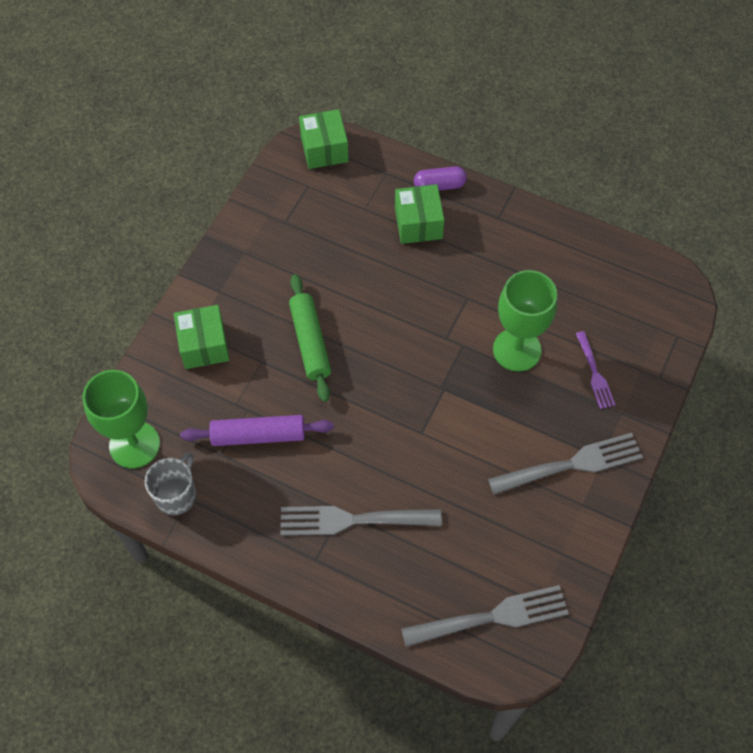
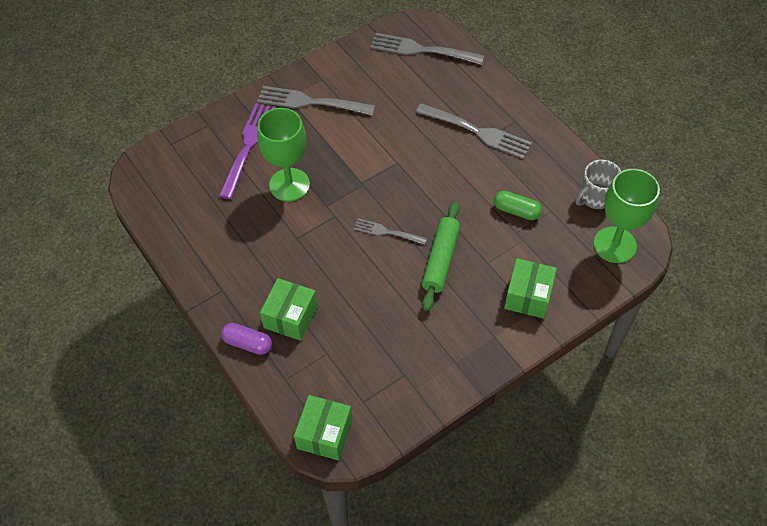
camera: 150 degrees left, 5 degrees down
(258, 435) = (516, 211): purple rolling pin -> green capsule
(381, 346) = (387, 232): none -> grey fork
(594, 373) = (248, 146): purple fork -> purple fork, size x1.75

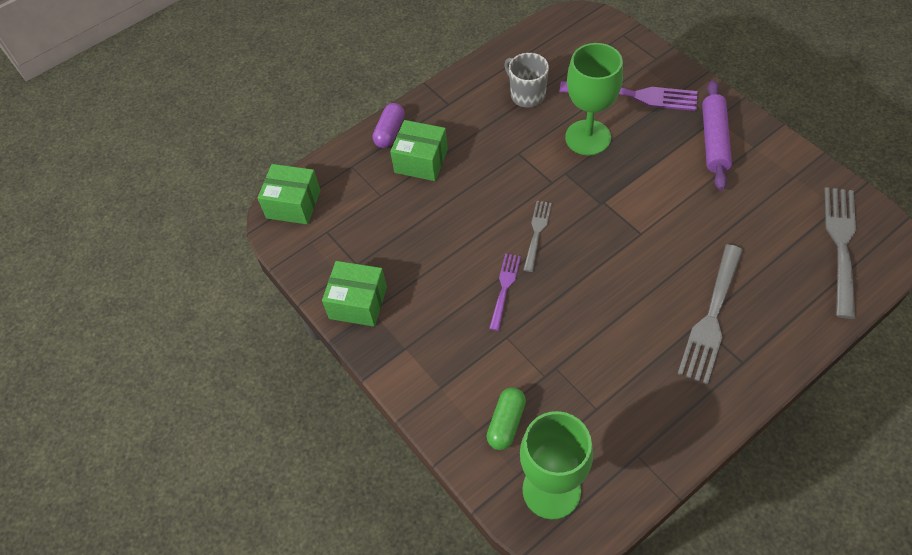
camera: 90 degrees right, 0 degrees up
(311, 102) = (714, 141): grey fork -> purple rolling pin
(440, 260) = (505, 288): green rolling pin -> purple fork
(516, 211) = (589, 367): green capsule -> green capsule (506, 423)
(528, 296) = (462, 383): green box -> green box (358, 303)
(595, 198) = (628, 466): grey mug -> grey mug (527, 95)

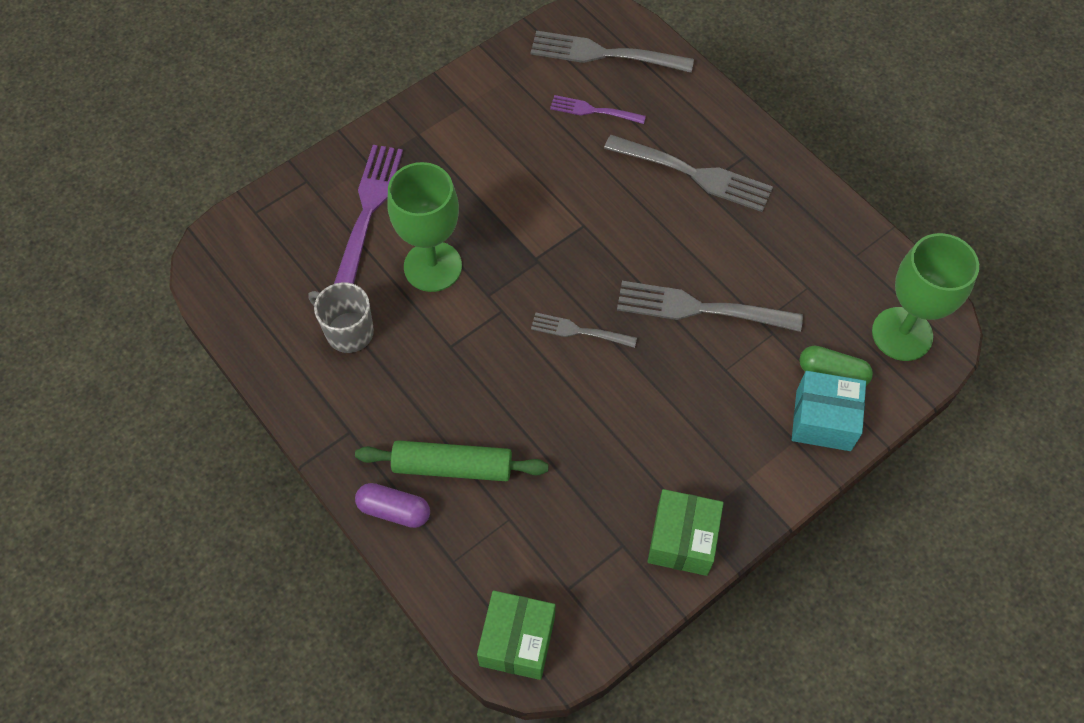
camera: 95 degrees left, 5 degrees up
(421, 161) = (452, 467): green box -> green rolling pin
(459, 412) = (823, 420): none -> turquoise box
(505, 288) = (659, 369): purple fork -> purple fork (593, 110)
(527, 95) = (348, 332): grey mug -> grey mug turned 75 degrees clockwise
(565, 319) = (700, 308): none -> grey fork
(714, 141) = (452, 139): purple rolling pin -> none

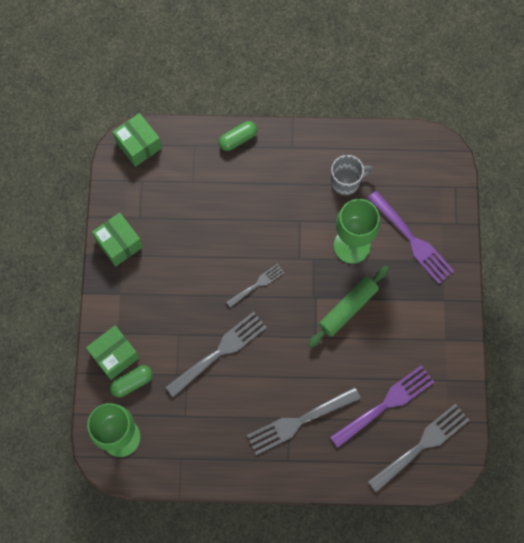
camera: 130 degrees right, 10 degrees up
(394, 510) = (238, 139): purple capsule -> green capsule
(452, 467) = (237, 177): green rolling pin -> green rolling pin (348, 308)
(593, 110) = (385, 404): purple fork -> purple fork, size x1.75
(823, 420) = (114, 355): turquoise box -> green box

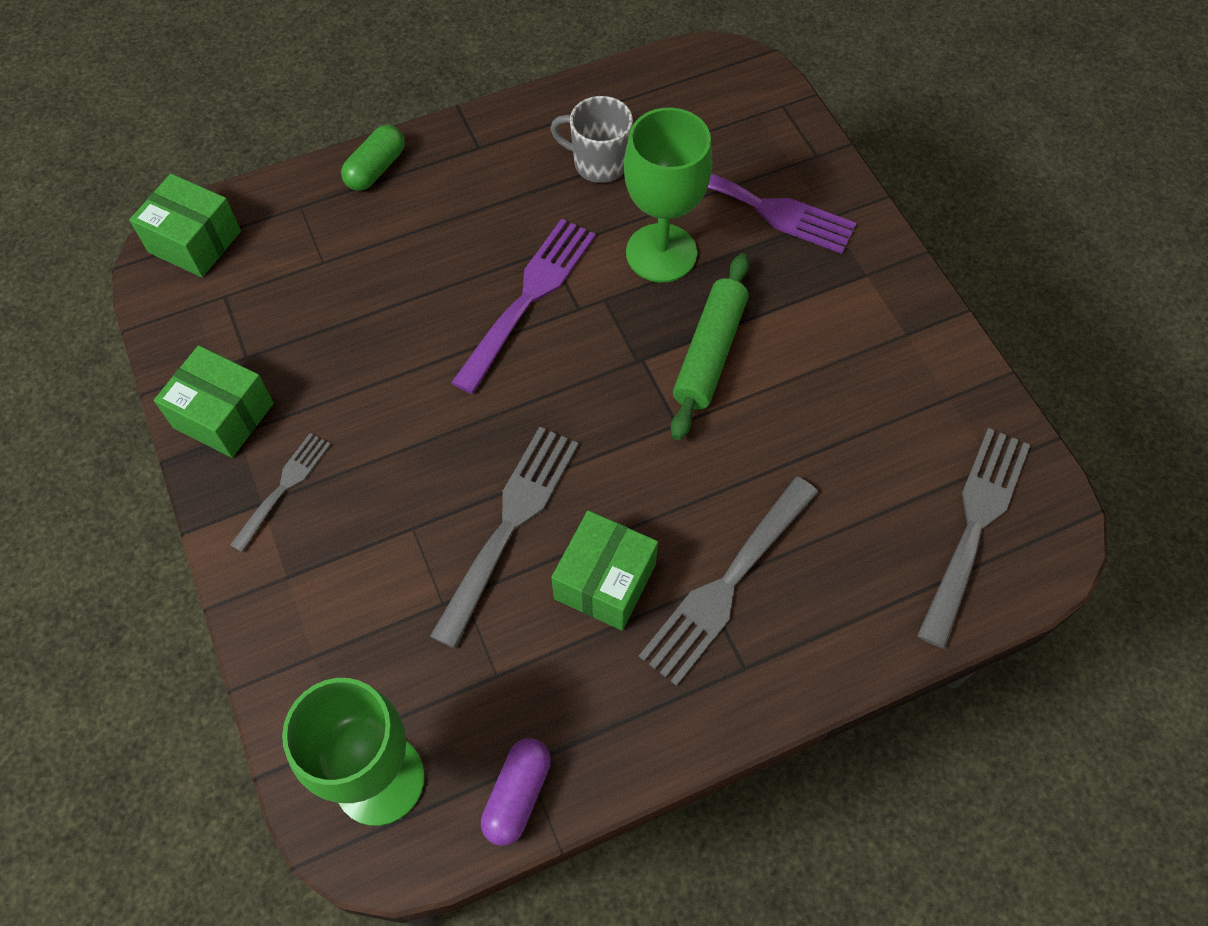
camera: 25 degrees left, 10 degrees down
(114, 355) = (298, 621): green box -> green box (605, 581)
(132, 383) = (357, 658): green capsule -> none
(171, 469) = (517, 795): none -> purple capsule
(257, 285) = (524, 380): grey fork -> grey fork (284, 488)
(346, 182) = (598, 163): grey mug -> grey mug turned 120 degrees counterclockwise
(385, 404) = (868, 484): purple fork -> purple fork (528, 298)

